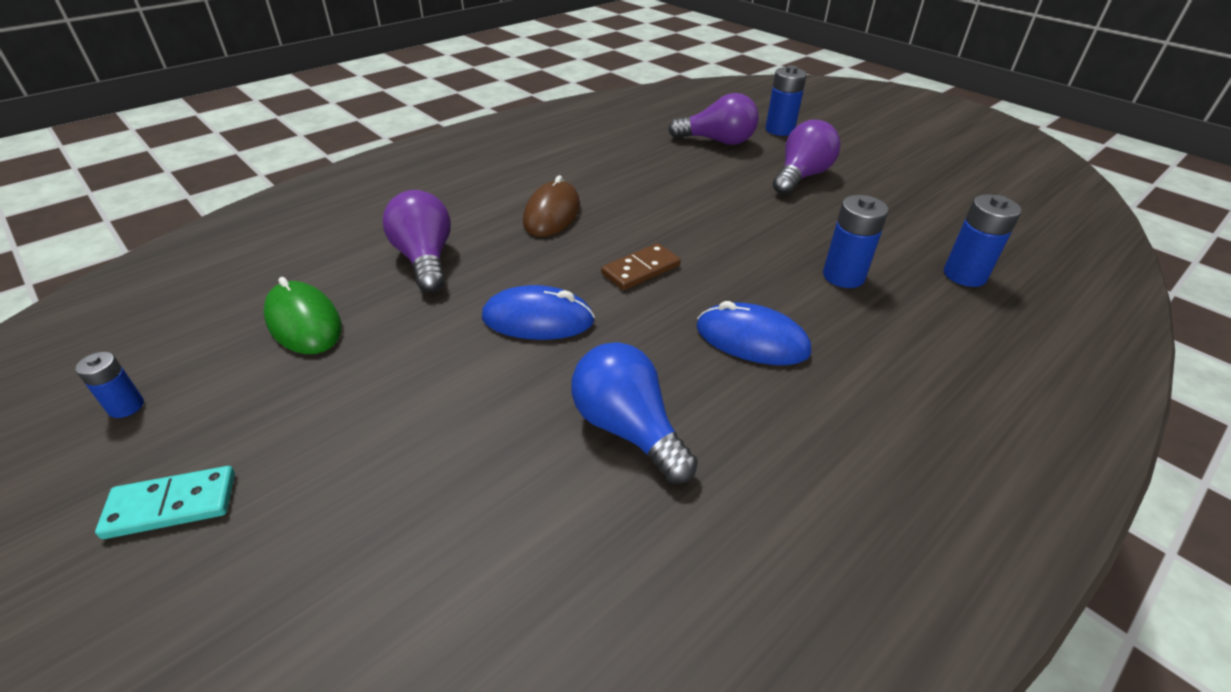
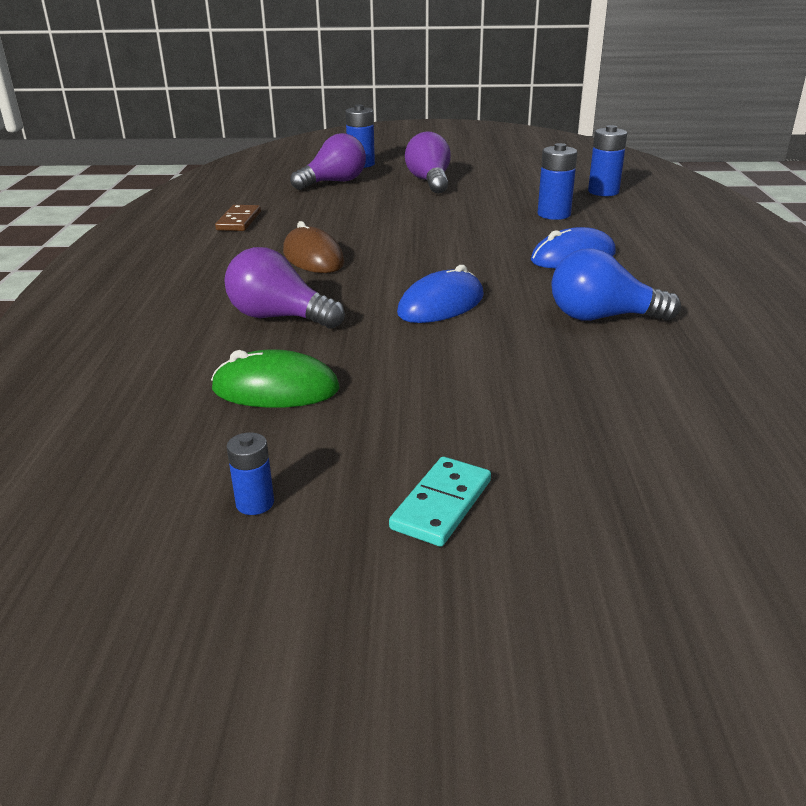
camera: 45 degrees left, 10 degrees down
(641, 270) = (443, 257): brown domino -> brown domino (239, 221)

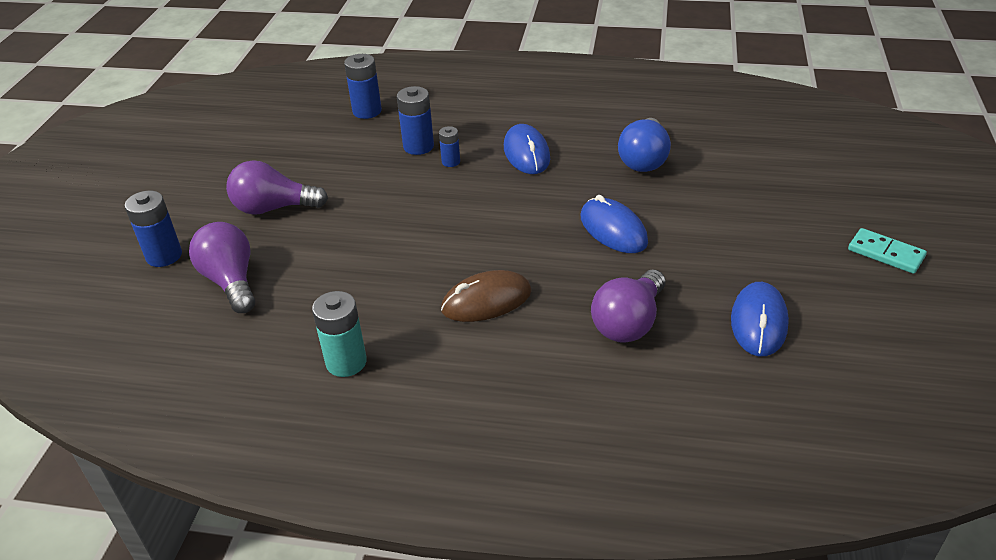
camera: 80 degrees left, 10 degrees up
(239, 221) = (346, 362): brown domino -> turquoise battery
(255, 503) = (903, 328): blue battery -> blue battery (451, 162)
(276, 389) = (759, 322): green mouse -> blue mouse

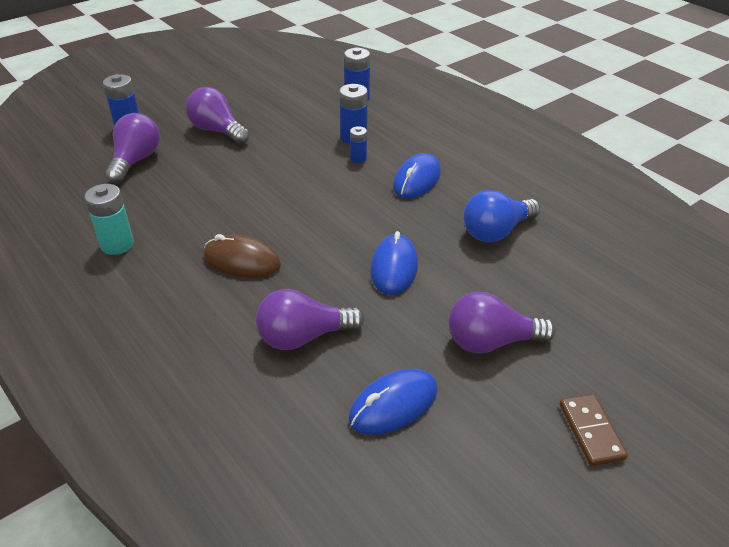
camera: 40 degrees right, 0 degrees up
(754, 238) = (491, 342): none -> purple light bulb
(885, 253) = (591, 431): turquoise domino -> brown domino

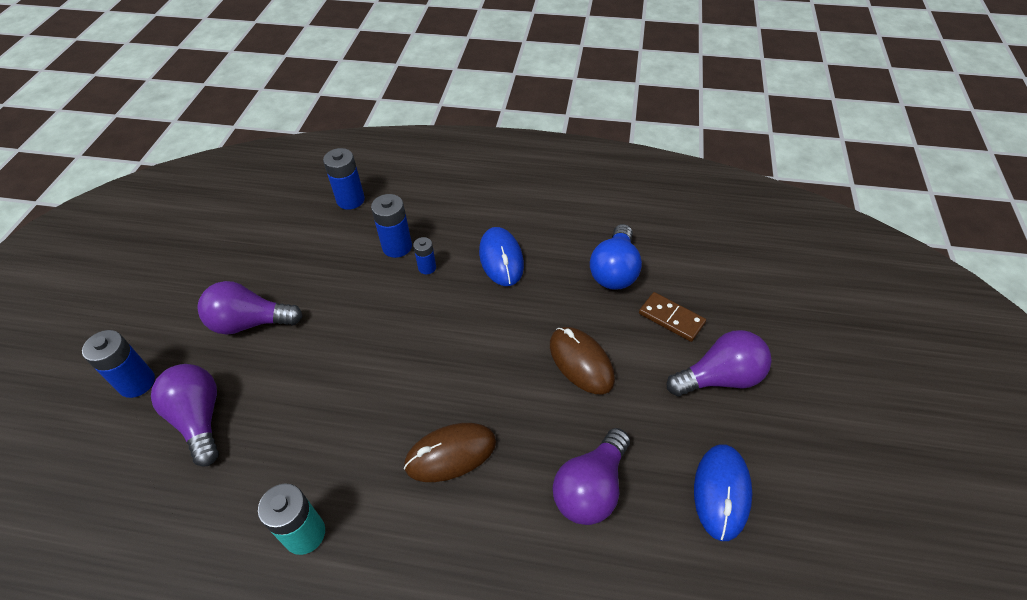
camera: 40 degrees left, 10 degrees up
(394, 267) = (581, 362): blue mouse -> brown mouse
(491, 342) = (719, 378): purple light bulb -> purple light bulb turned 150 degrees counterclockwise
(591, 431) = (850, 402): brown domino -> brown domino (671, 318)

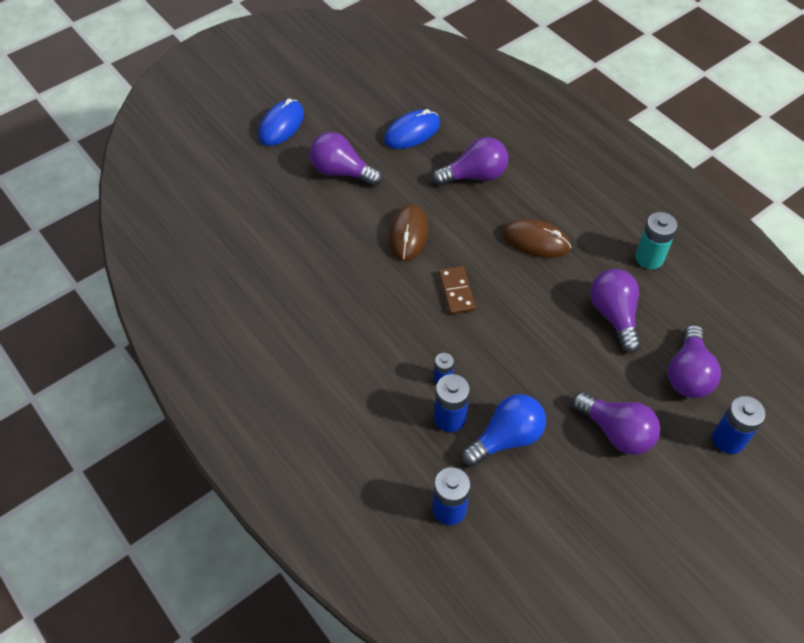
camera: 140 degrees left, 5 degrees up
(309, 428) = (614, 315): none -> purple light bulb
(501, 259) = (380, 343): blue mouse -> blue mouse (281, 125)
(615, 270) = (314, 273): blue light bulb -> blue light bulb (506, 438)
(671, 318) = (322, 218): brown domino -> brown domino (457, 291)

